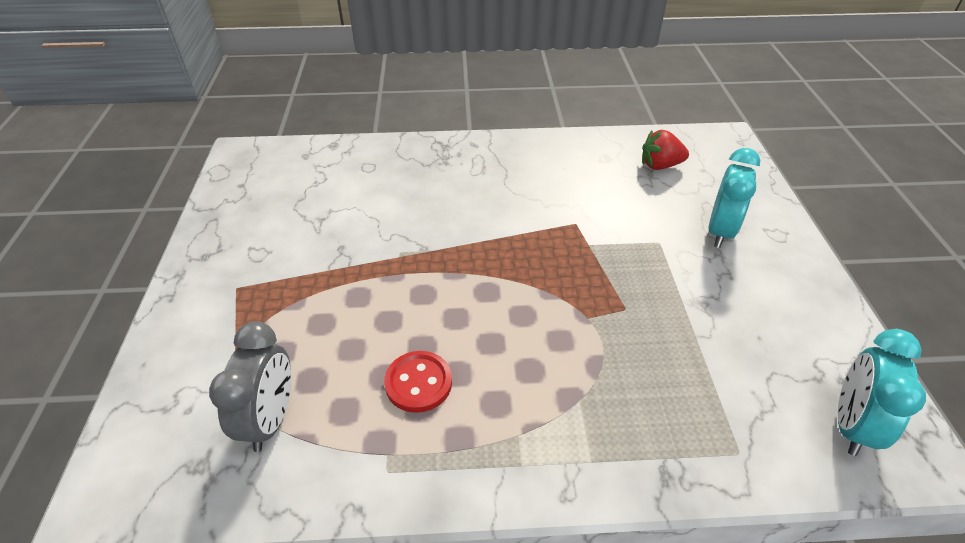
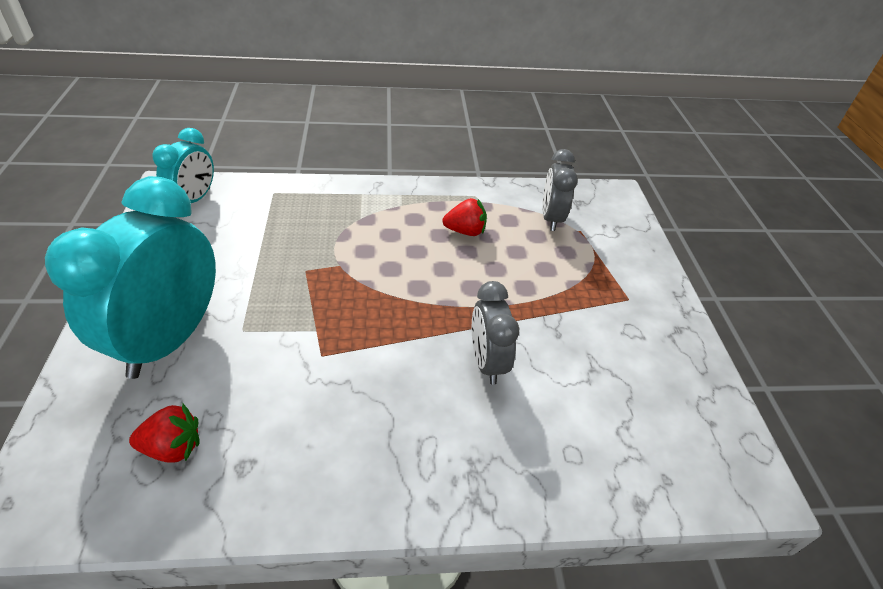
camera: 175 degrees right, 0 degrees up
(418, 383) = (465, 231): red button -> red strawberry
(421, 221) = (487, 362): none -> grey clock
(720, 231) = (169, 340): turquoise clock -> turquoise clock, size x1.85

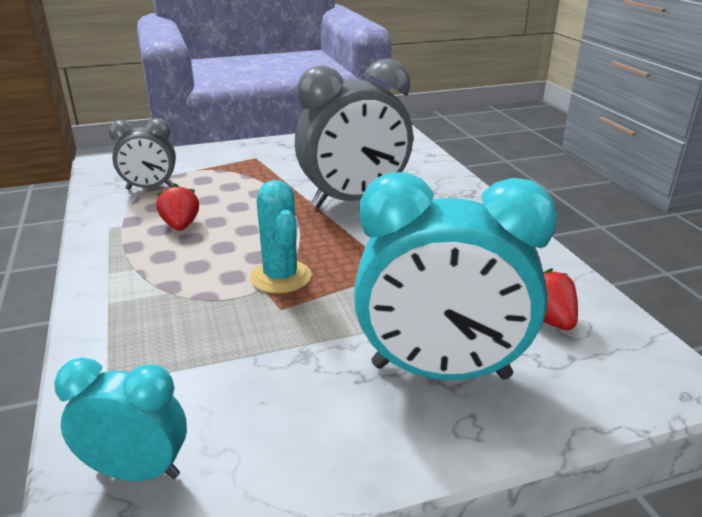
camera: 100 degrees left, 15 degrees down
(350, 277) = (280, 277): none -> turquoise cactus
(487, 362) = (354, 201): grey clock -> grey clock, size x1.85

